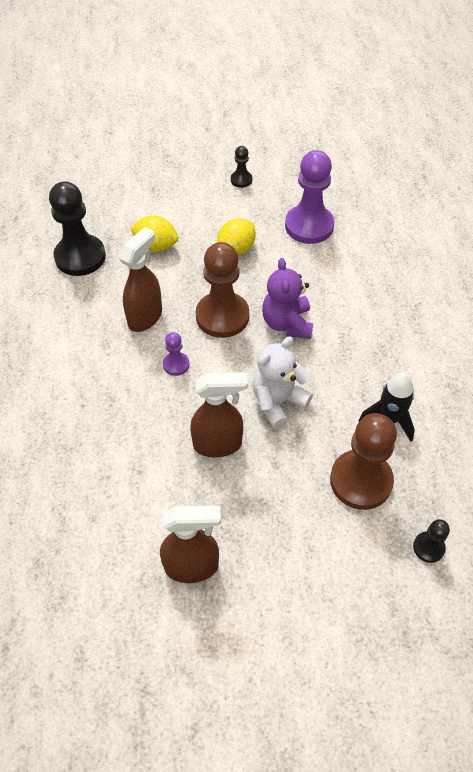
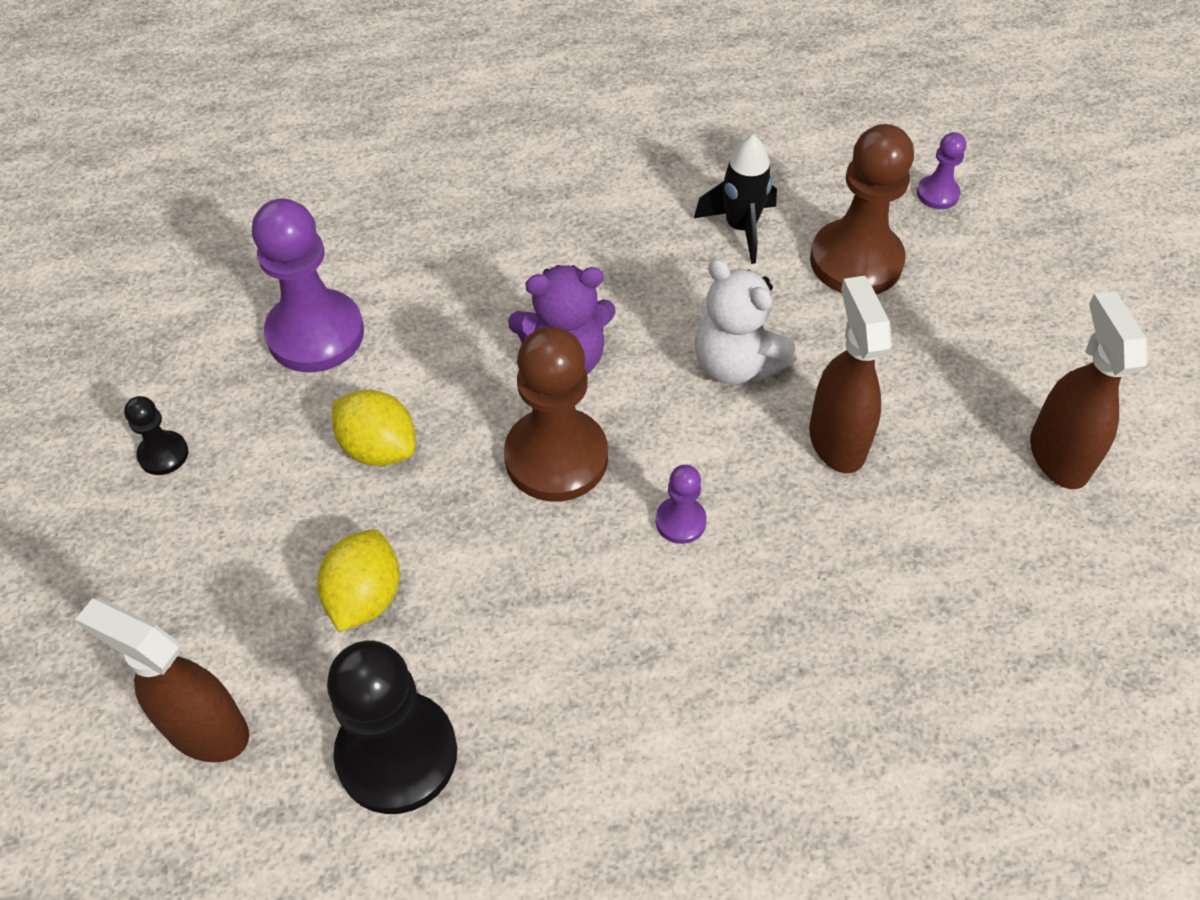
camera: 95 degrees left, 0 degrees up
(145, 317) = (569, 589): brown spray bottle -> brown spray bottle (205, 729)
(428, 547) = (937, 194): black pawn -> purple pawn

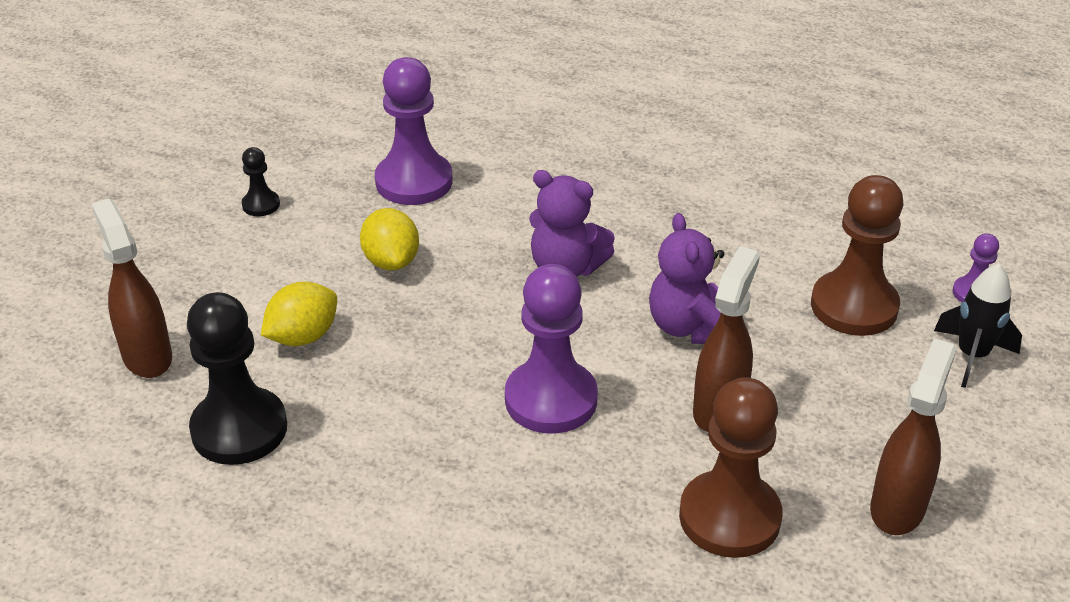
camera: 35 degrees right, 15 degrees down
(556, 457) = (502, 321): brown pawn -> brown pawn (729, 517)
(680, 521) = (551, 399): purple pawn -> purple pawn, size x2.11
(736, 364) = (688, 327): white teddy bear -> purple teddy bear
(740, 228) = (779, 247): black rocket -> black rocket (972, 356)

